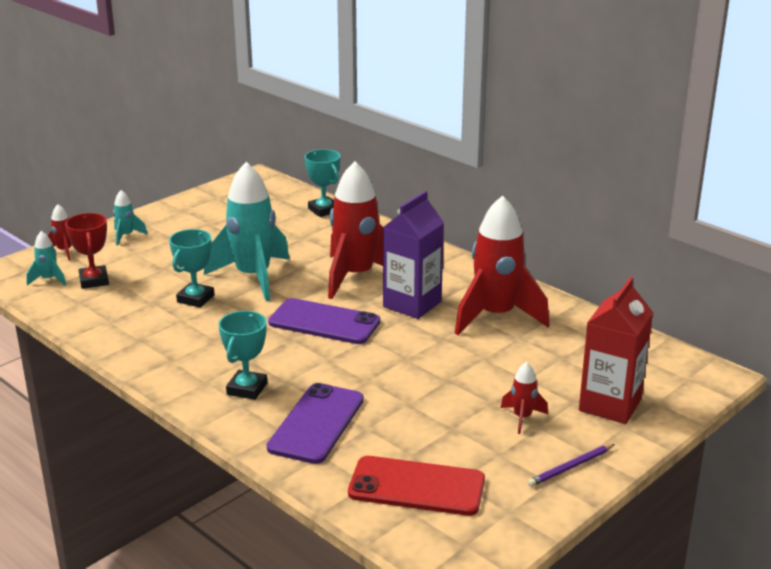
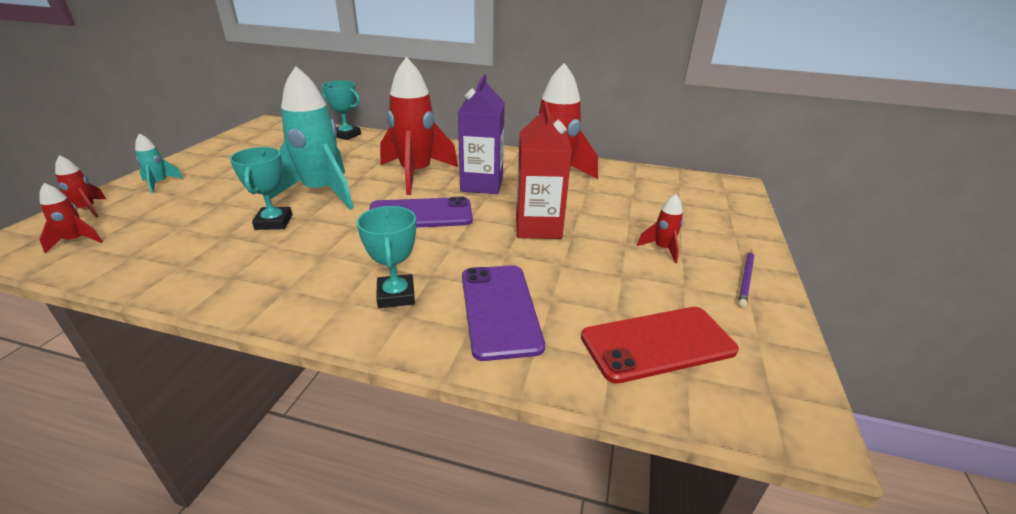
camera: 30 degrees left, 5 degrees up
(49, 280) = (76, 241): turquoise rocket -> red rocket
(94, 281) = (139, 230): red trophy -> none
(610, 405) = (705, 221): red carton -> red carton (538, 227)

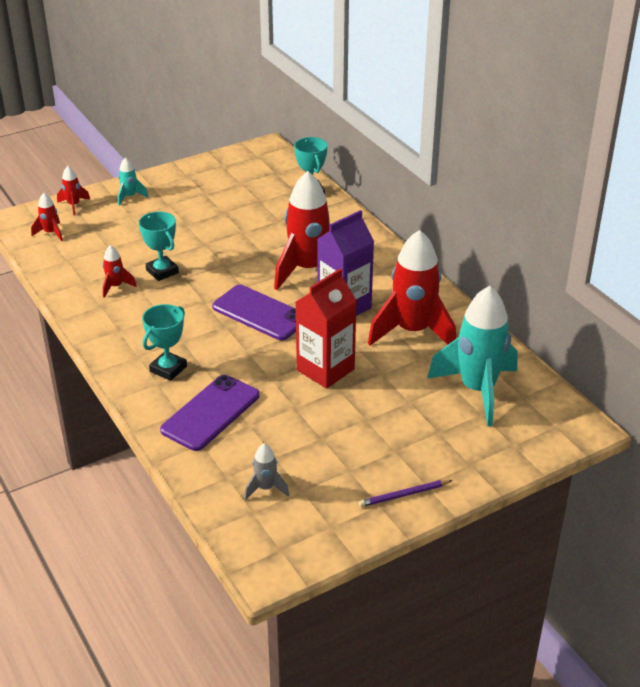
camera: 45 degrees right, 5 degrees up
(274, 222) = (162, 271): turquoise trophy -> turquoise trophy turned 75 degrees counterclockwise
(321, 192) = (219, 256): turquoise rocket -> turquoise rocket (477, 390)
(658, 344) = (266, 488): red phone -> grey rocket
(662, 249) = (386, 439): red rocket -> red rocket (116, 287)

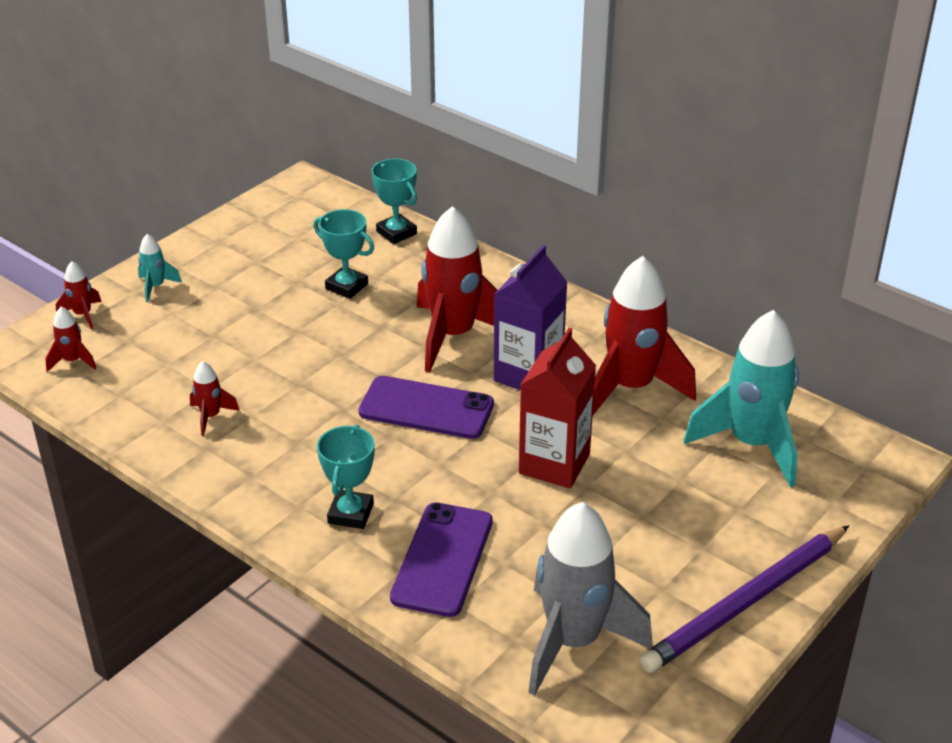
camera: 20 degrees left, 0 degrees up
(162, 271) = (262, 381): turquoise trophy -> turquoise trophy (347, 286)
(266, 488) = (573, 641): grey rocket -> grey rocket, size x2.29
(404, 495) = (746, 602): purple pencil -> purple pencil, size x2.25

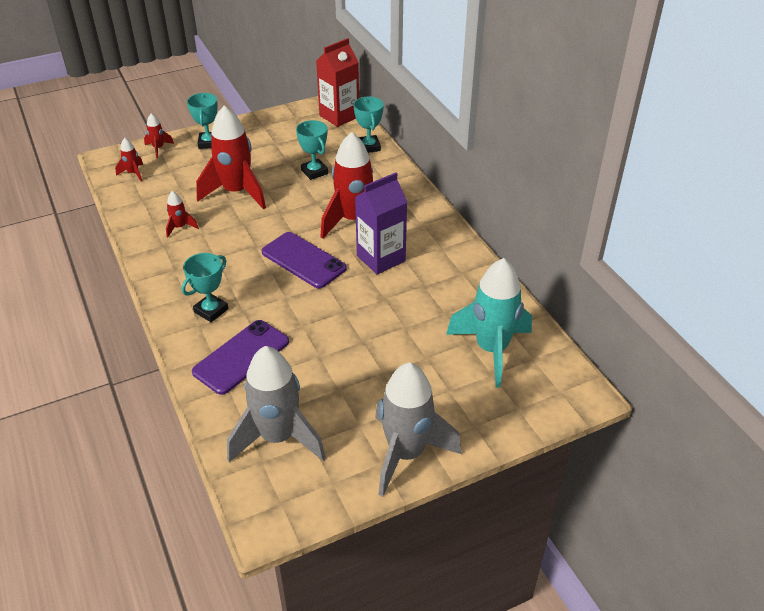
camera: 25 degrees right, 5 degrees up
(156, 287) = (209, 143): turquoise rocket -> turquoise trophy
(554, 464) = (353, 320): red carton -> red carton (339, 116)
(631, 388) = (440, 287): red rocket -> red rocket (237, 192)
(746, 602) = (406, 454): purple pencil -> grey rocket

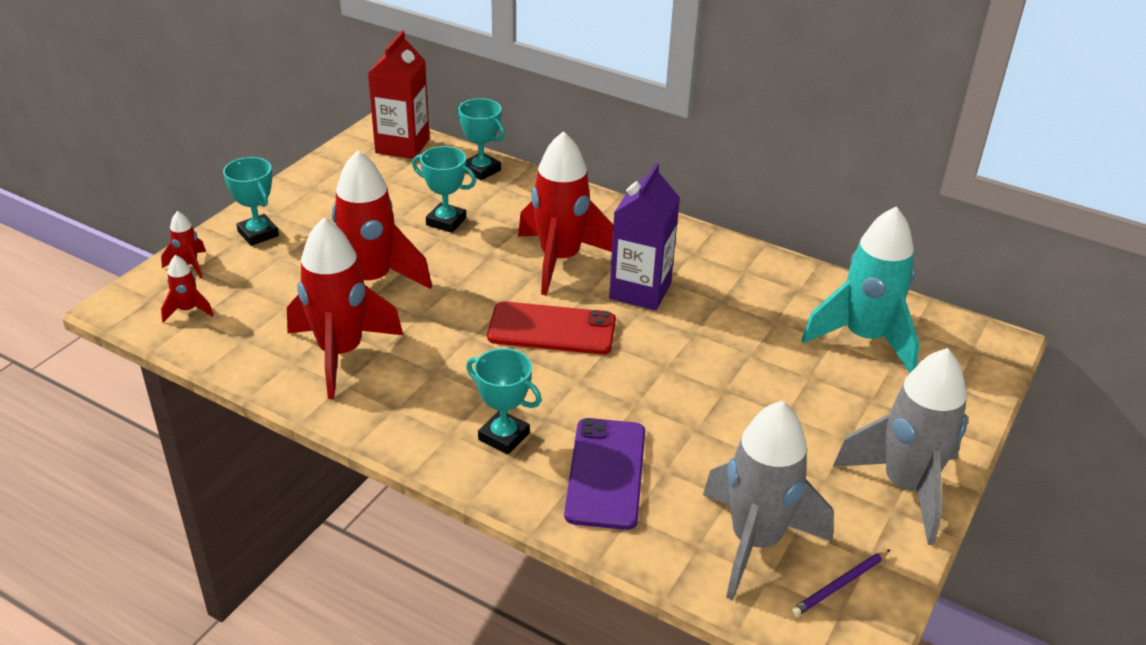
camera: 35 degrees left, 5 degrees down
(180, 227) = (341, 353): red rocket -> red rocket, size x2.29
(211, 310) = (504, 436): turquoise trophy -> turquoise trophy turned 60 degrees counterclockwise
(297, 488) = (840, 585): none -> purple pencil
(303, 260) = (552, 329): purple phone -> red phone

